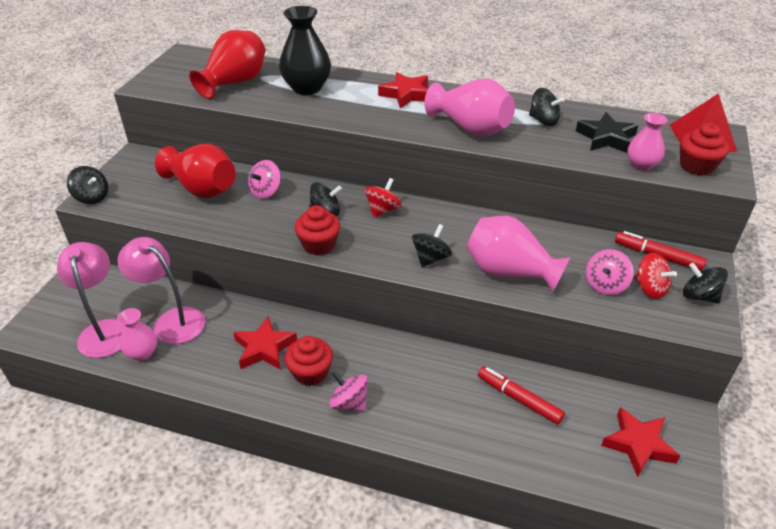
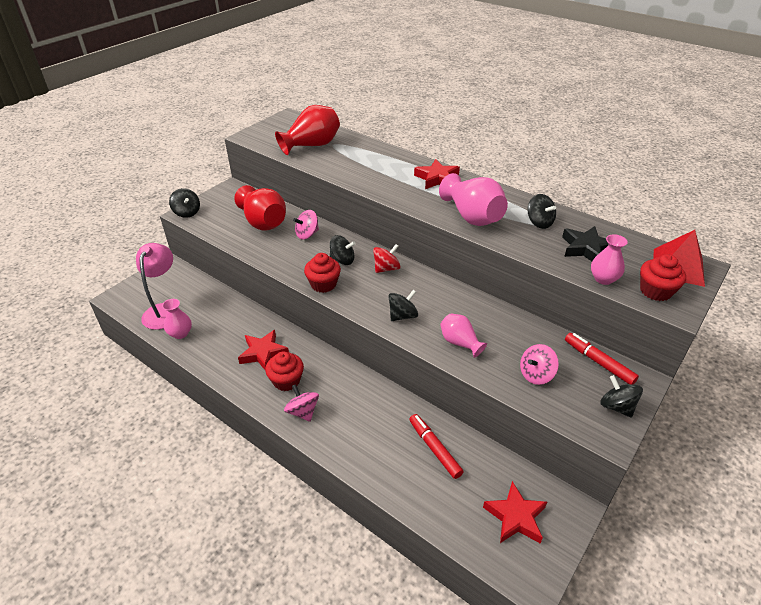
camera: 20 degrees right, 0 degrees up
(172, 320) = (211, 315): pink lamp -> none
(307, 88) = (362, 159): black vase -> none
(509, 272) = (460, 343): pink vase -> pink vase, size x0.59
(649, 288) = (574, 388): red spinning top -> none

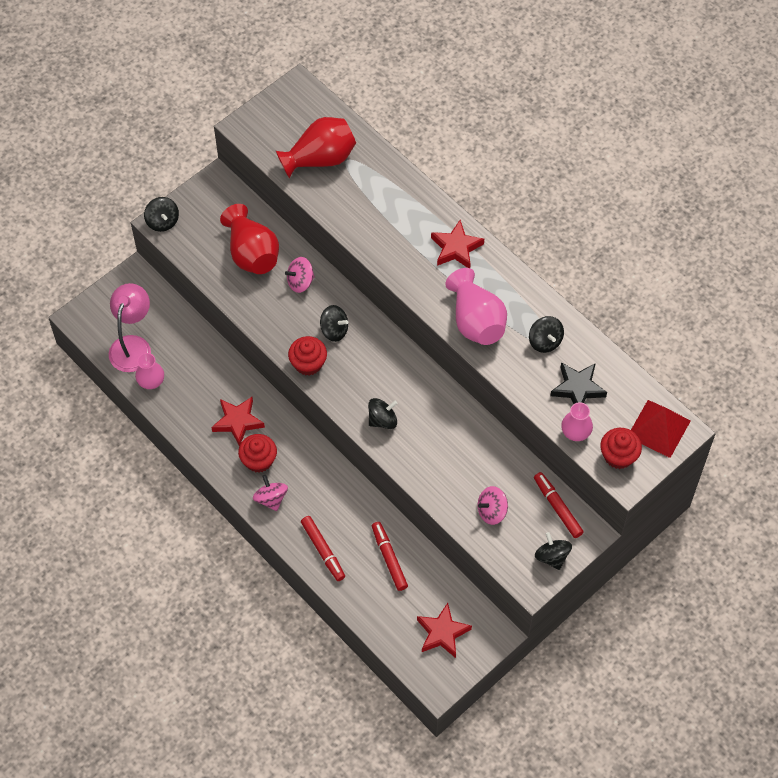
camera: 10 degrees right, 20 degrees up
(364, 451) = (323, 550): none -> red marker
(386, 268) = (380, 350): red spinning top -> none
(460, 343) = (431, 463): pink vase -> none

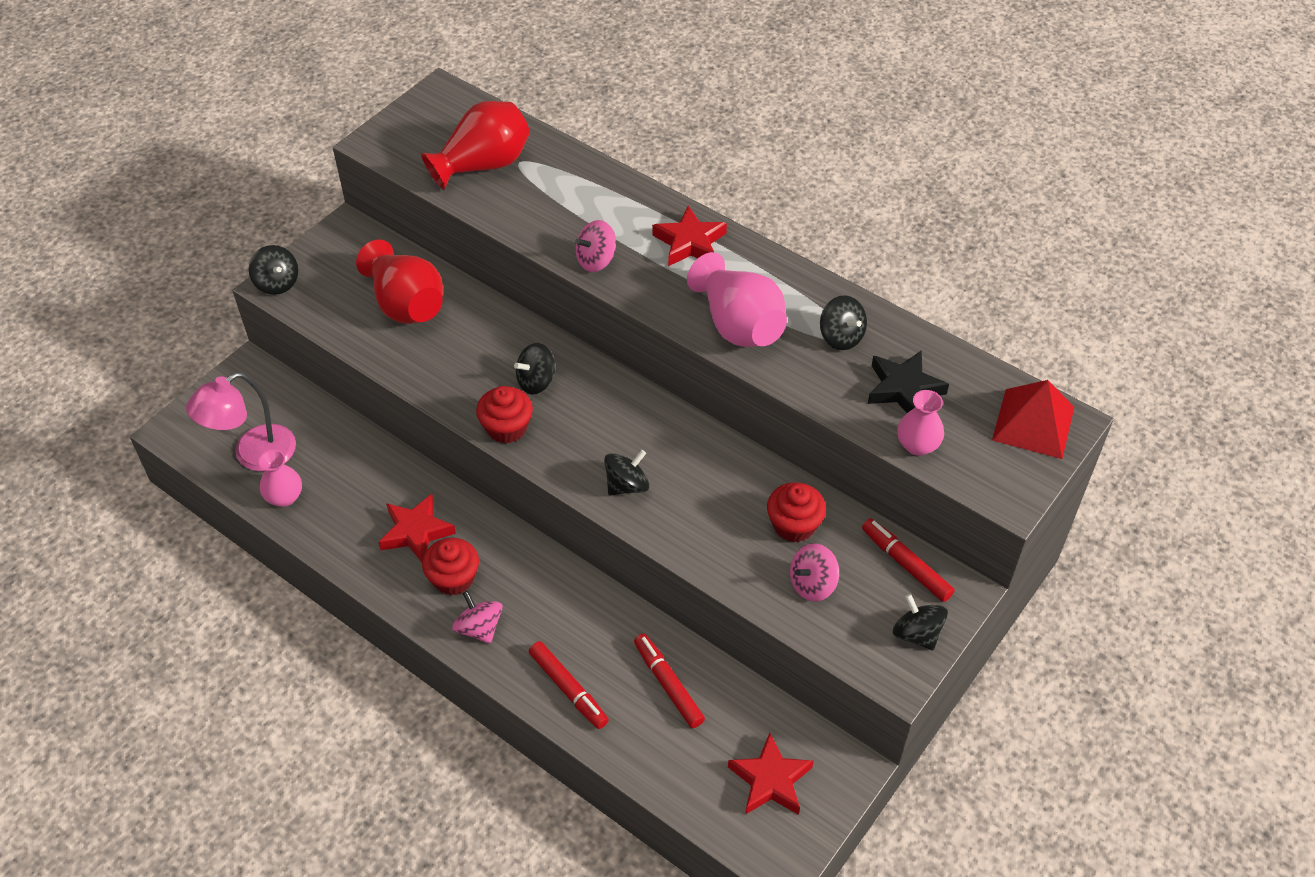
camera: 10 degrees left, 10 degrees down
(133, 345) = (254, 455): pink lamp -> pink lamp turned 135 degrees counterclockwise
(300, 282) = (479, 329): pink spinning top -> pink spinning top (596, 260)
(334, 330) = (536, 381): black spinning top -> black spinning top turned 135 degrees clockwise
(618, 456) = (988, 467): red cupcake -> red cupcake (794, 525)

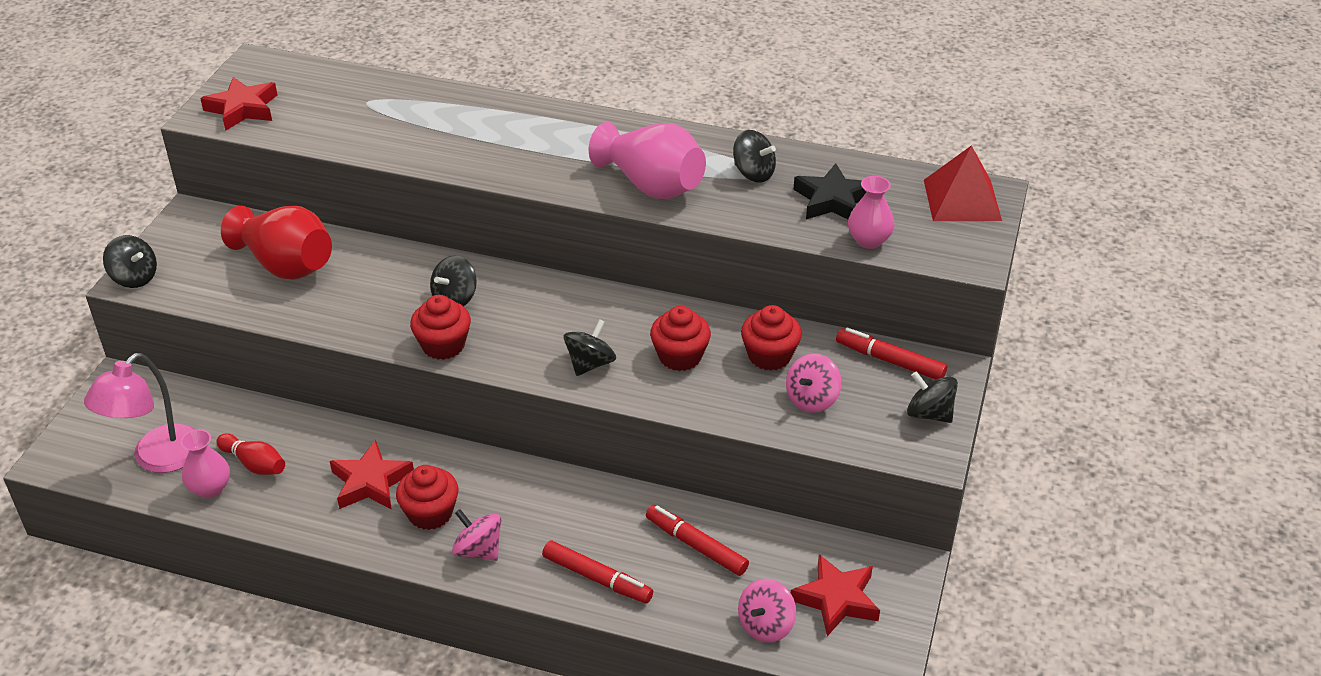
camera: 20 degrees left, 10 degrees down
(328, 484) = (254, 464): none -> red bowling pin
(483, 165) = (330, 112): red vase -> none
(596, 260) = (485, 164): pink spinning top -> pink spinning top (765, 625)
(690, 243) = (570, 131): red star -> red star (243, 109)
(711, 501) = (680, 356): none -> red cupcake

